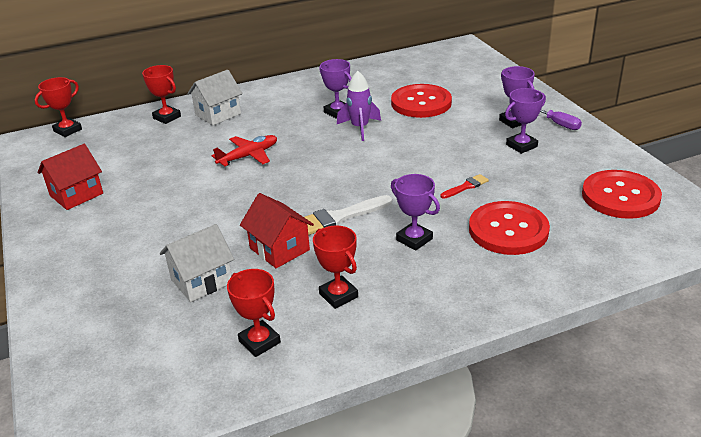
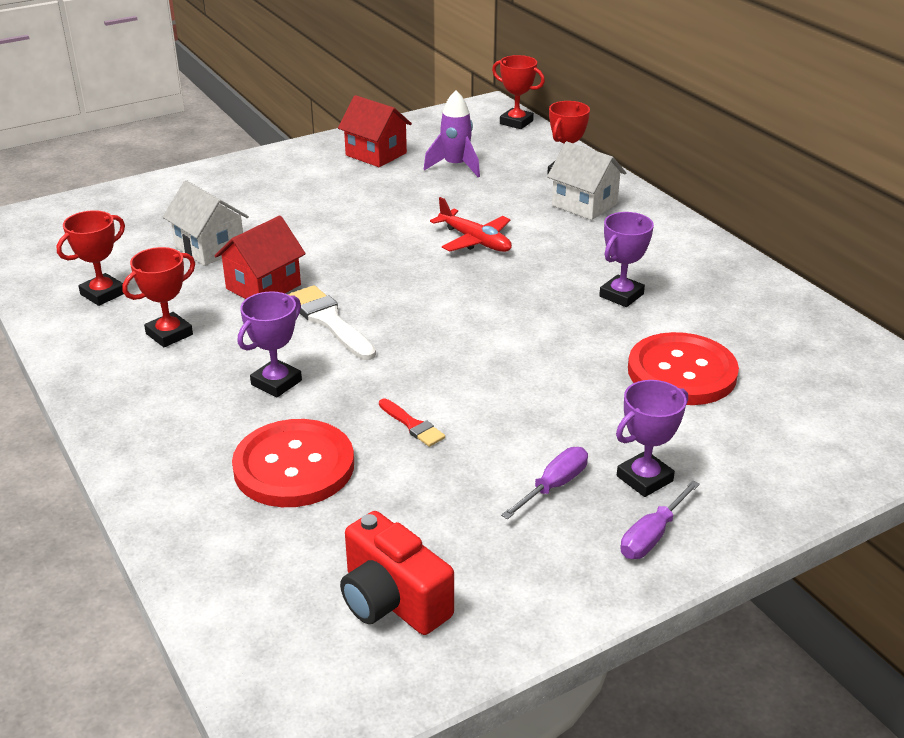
camera: 80 degrees right, 0 degrees up
(360, 128) = (575, 319): purple rocket -> purple rocket (455, 166)
(521, 146) = (553, 486): purple trophy -> purple screwdriver
(620, 196) = (392, 601): red button -> red camera

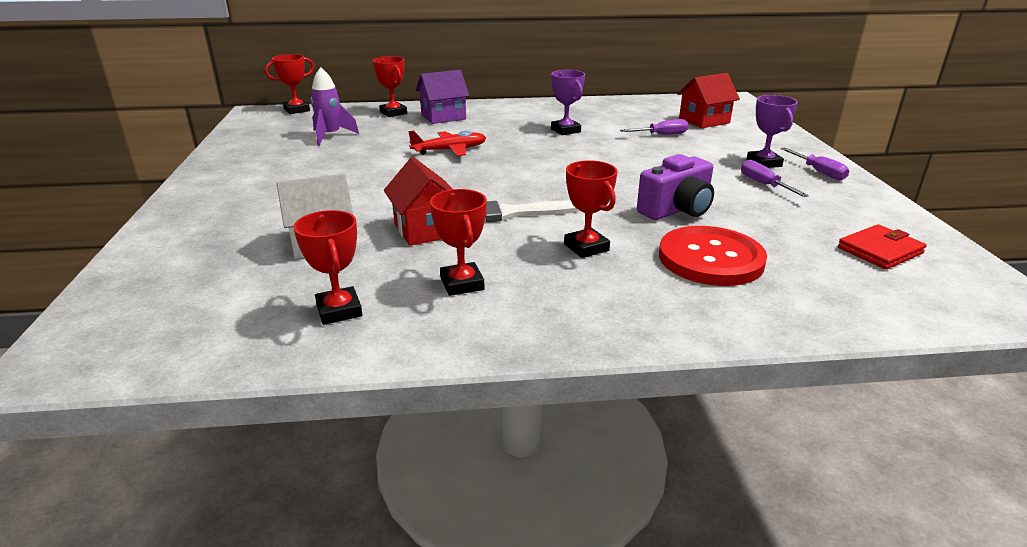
camera: 65 degrees left, 5 degrees down
(276, 382) = (586, 247): purple trophy -> red trophy
(376, 154) = (262, 154): red house -> red house (704, 121)
(392, 601) = (880, 250): red camera -> red wallet
(412, 425) = (677, 210): red brush -> purple camera
(584, 205) = (443, 117): white house -> purple house
(682, 372) = (661, 135): red button -> purple screwdriver

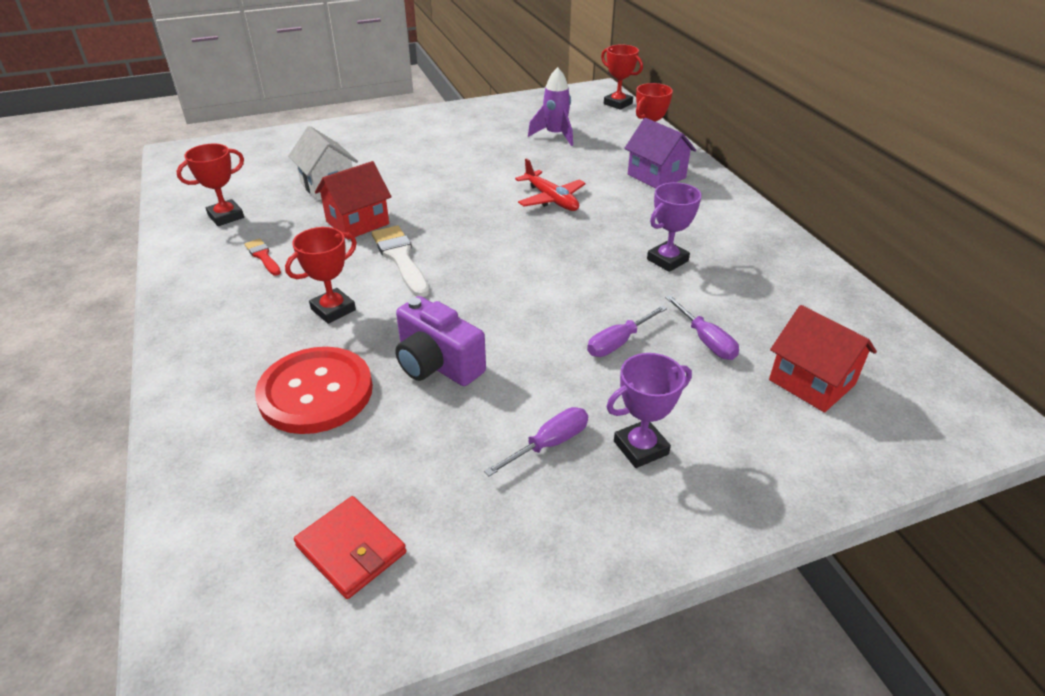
camera: 75 degrees right, 10 degrees up
(462, 284) = (263, 256): red trophy -> red brush
(818, 172) = (632, 513): purple screwdriver -> purple screwdriver (618, 342)

